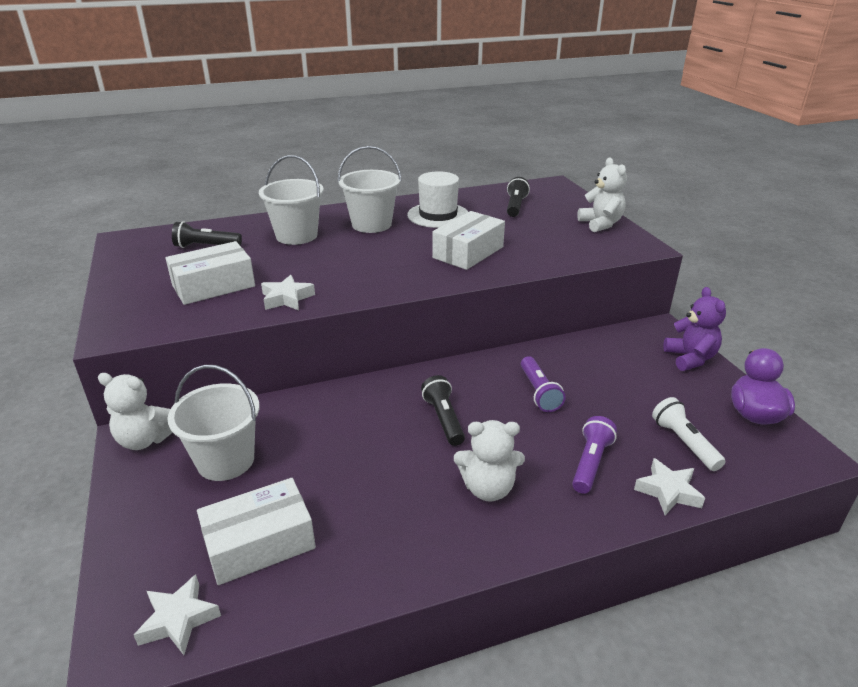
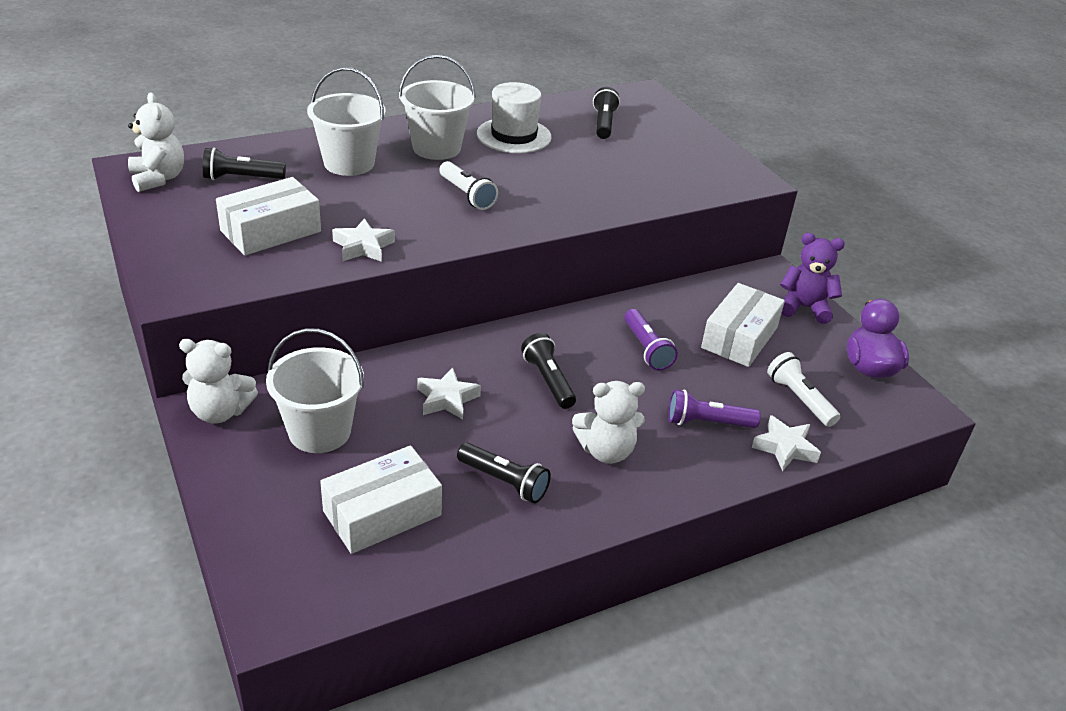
camera: 10 degrees left, 5 degrees up
(178, 619) = (321, 586): white star -> white star (447, 399)
(384, 516) = (504, 482): none -> black flashlight
(387, 258) = (467, 195): none -> white flashlight
(468, 252) = (558, 187): white box -> white box (739, 337)
(590, 463) = (707, 422): purple flashlight -> purple flashlight turned 105 degrees counterclockwise
(600, 224) = (705, 149): white teddy bear -> white teddy bear (158, 178)
(690, 358) = (804, 308): purple teddy bear -> purple teddy bear turned 60 degrees counterclockwise

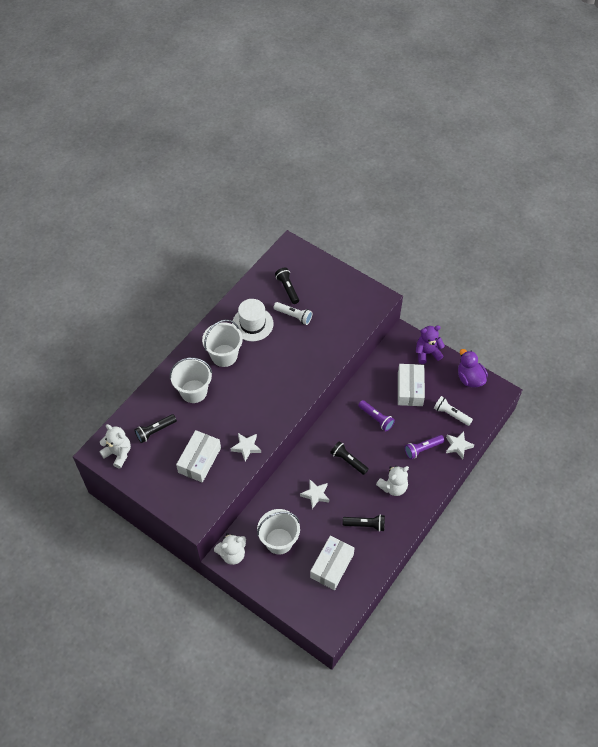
camera: 25 degrees left, 20 degrees up
(467, 195) = (263, 385): white flashlight -> white flashlight (294, 316)

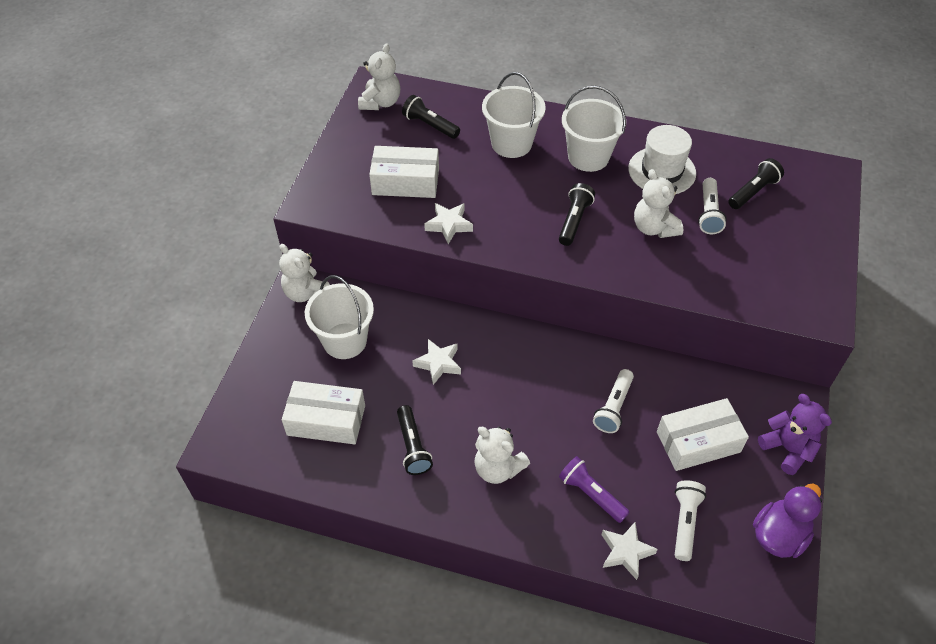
camera: 70 degrees right, 5 degrees down
(293, 346) = (654, 228): none -> white teddy bear
(348, 461) = (516, 390): black flashlight -> black flashlight (574, 221)
(376, 418) = (613, 407): purple flashlight -> white flashlight

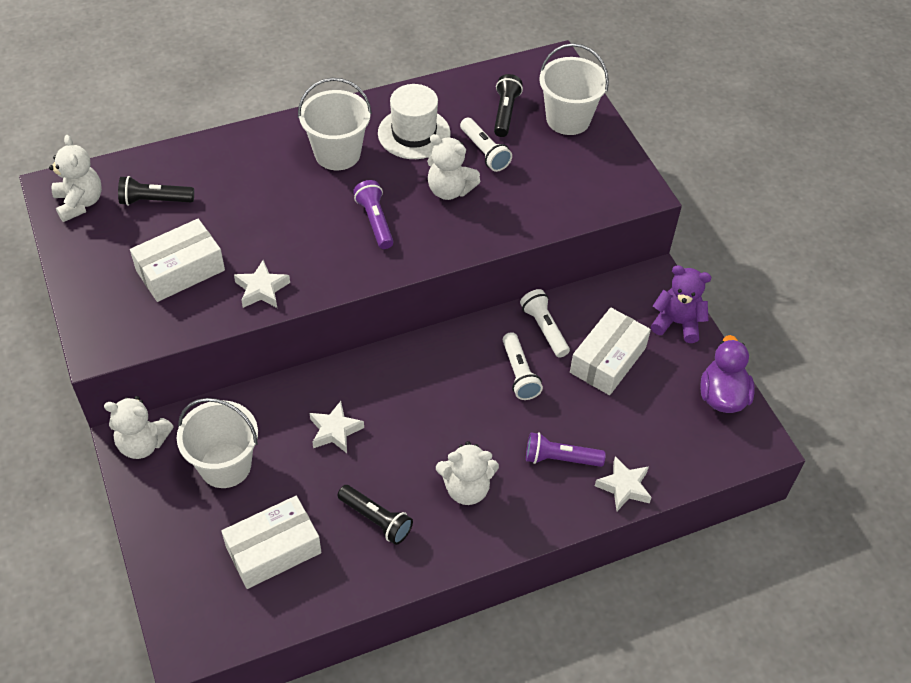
camera: 40 degrees left, 0 degrees up
(511, 143) = (253, 177): white bucket -> white bucket (568, 119)
(574, 221) = (375, 221): black flashlight -> purple flashlight
(685, 522) = (649, 432): white flashlight -> white flashlight (544, 329)

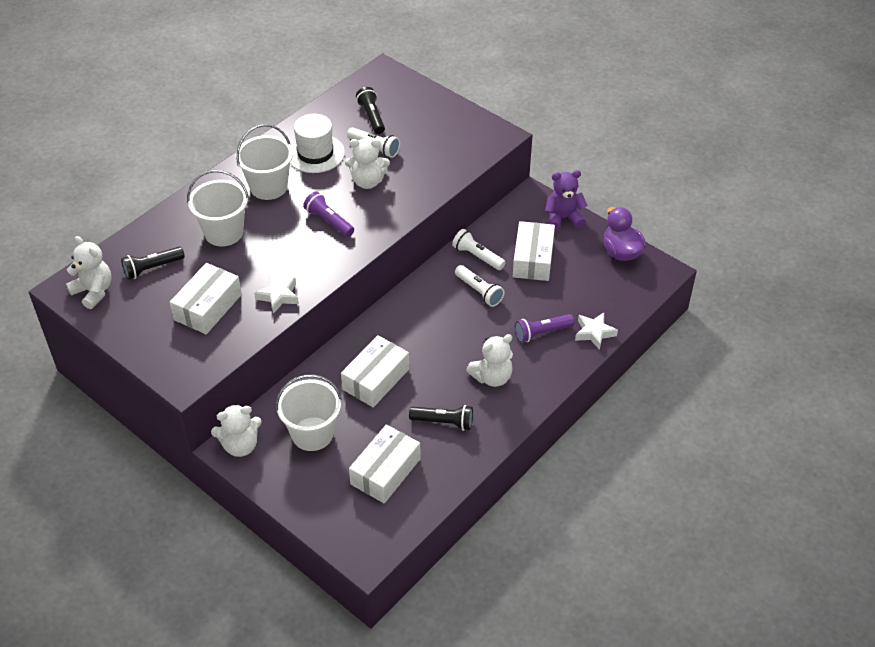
camera: 25 degrees left, 5 degrees down
(335, 431) = (376, 379): white star -> white box
(568, 119) = (419, 106): white bucket -> white bucket (224, 232)

